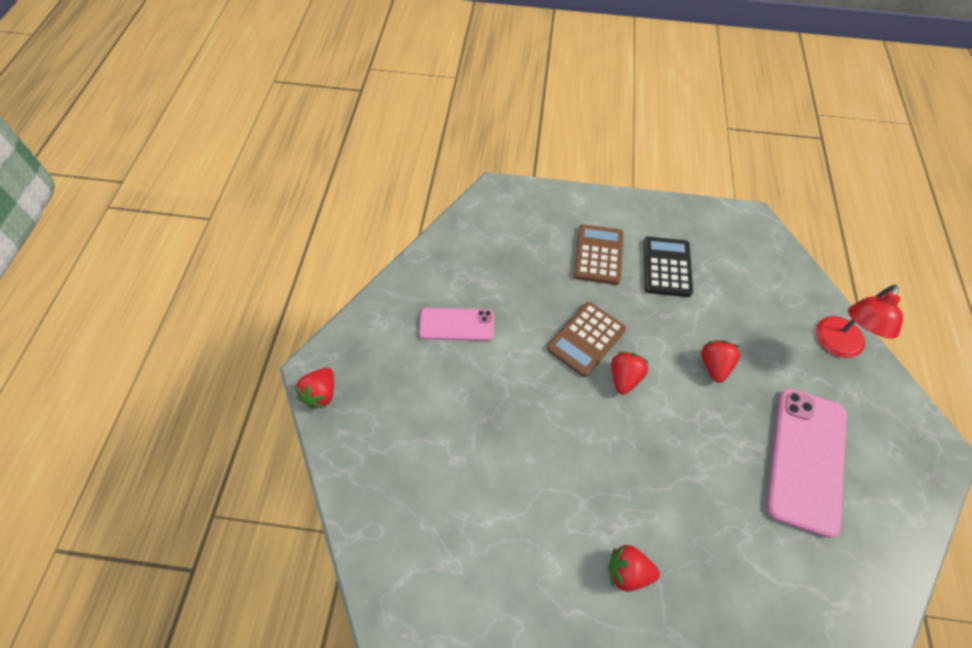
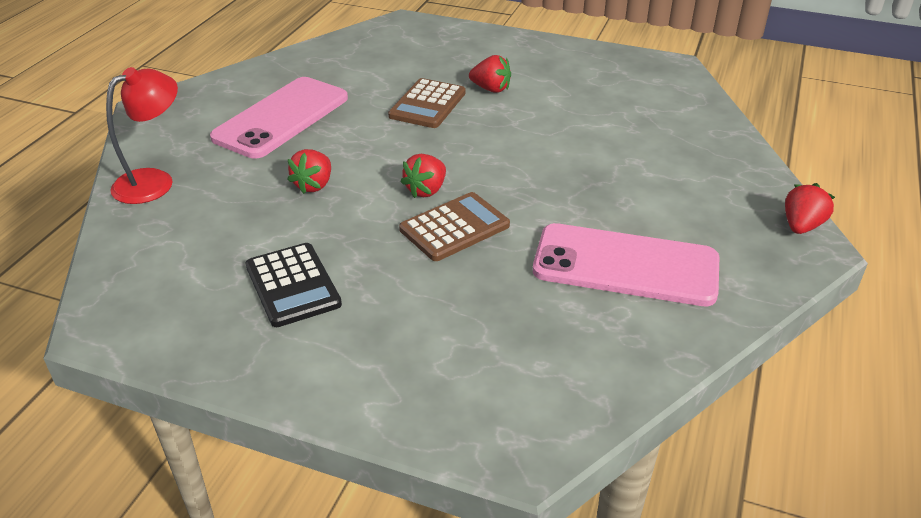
camera: 165 degrees left, 20 degrees down
(456, 325) = (625, 265): pink phone -> pink phone, size x1.72
(598, 255) = (386, 316): brown calculator -> brown calculator (427, 104)
(667, 267) = (292, 285): black calculator -> black calculator turned 45 degrees counterclockwise

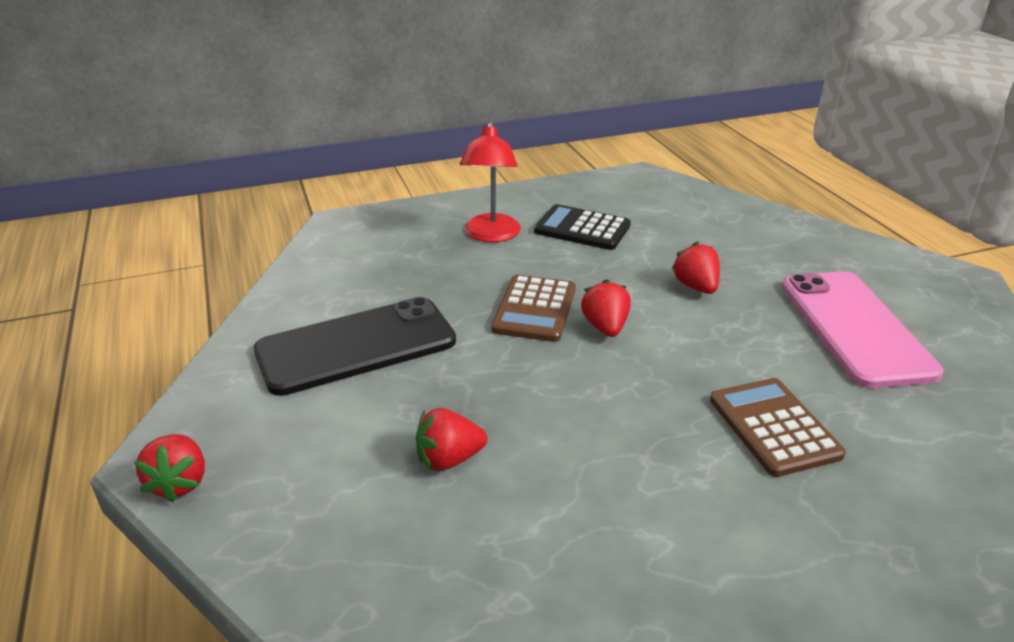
camera: 140 degrees right, 5 degrees down
(154, 181) = (800, 236): red lamp -> red lamp (491, 235)
(491, 89) = (755, 504): red strawberry -> red strawberry (449, 459)
(625, 265) = (356, 346): pink phone -> black phone

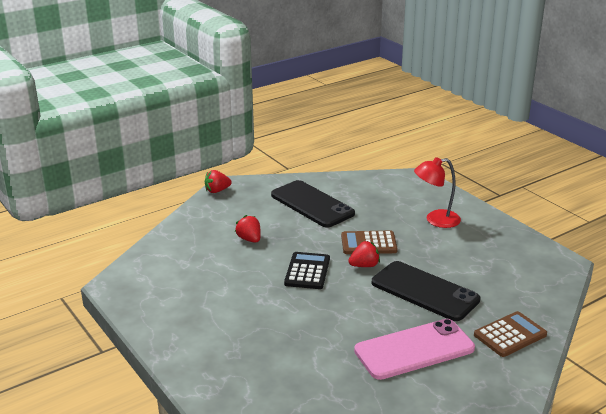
camera: 75 degrees right, 5 degrees down
(582, 229) = (466, 247): black calculator -> black calculator (307, 271)
(696, 287) = (424, 291): red strawberry -> black phone
(773, 427) = (306, 320): brown calculator -> brown calculator (510, 335)

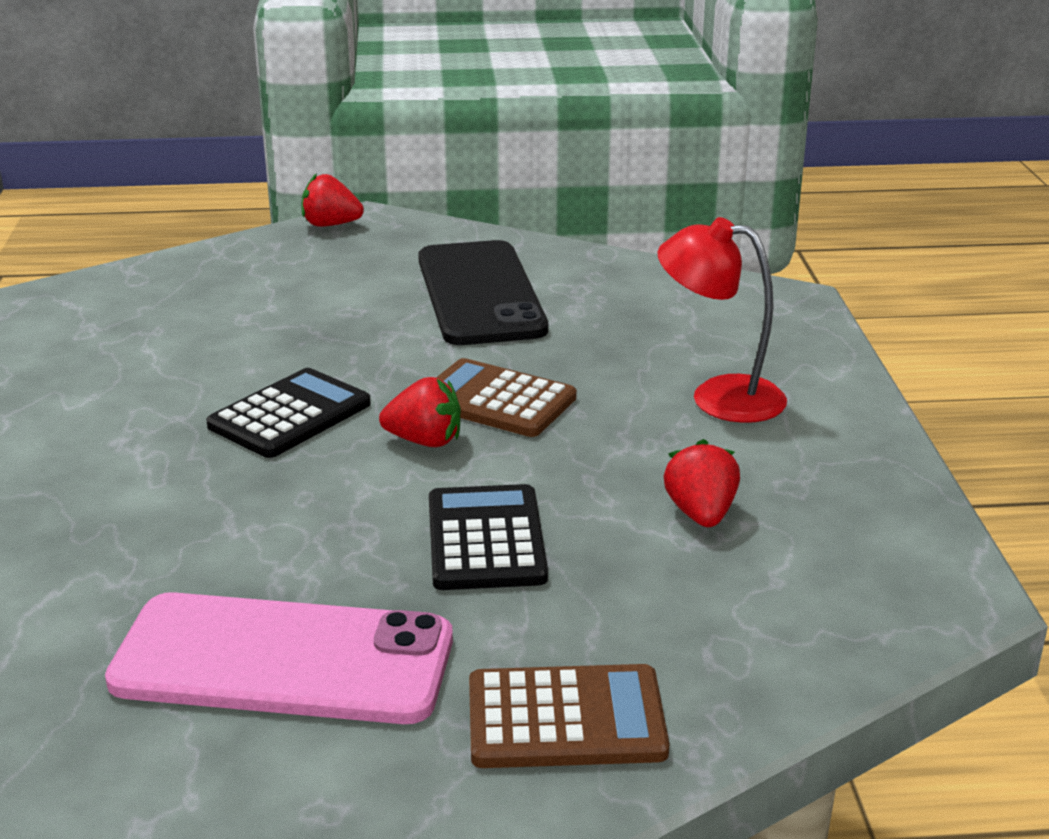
camera: 30 degrees right, 0 degrees up
(249, 239) = (265, 323): red strawberry -> red strawberry (701, 514)
(424, 291) = (486, 539): black phone -> black calculator

